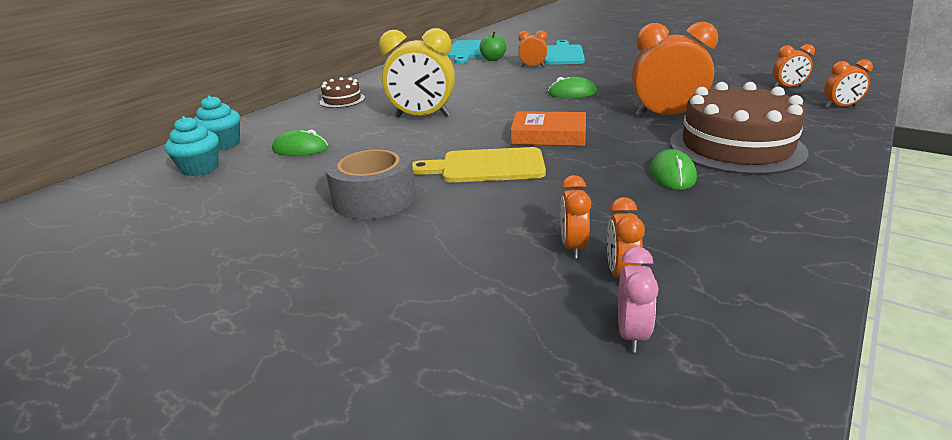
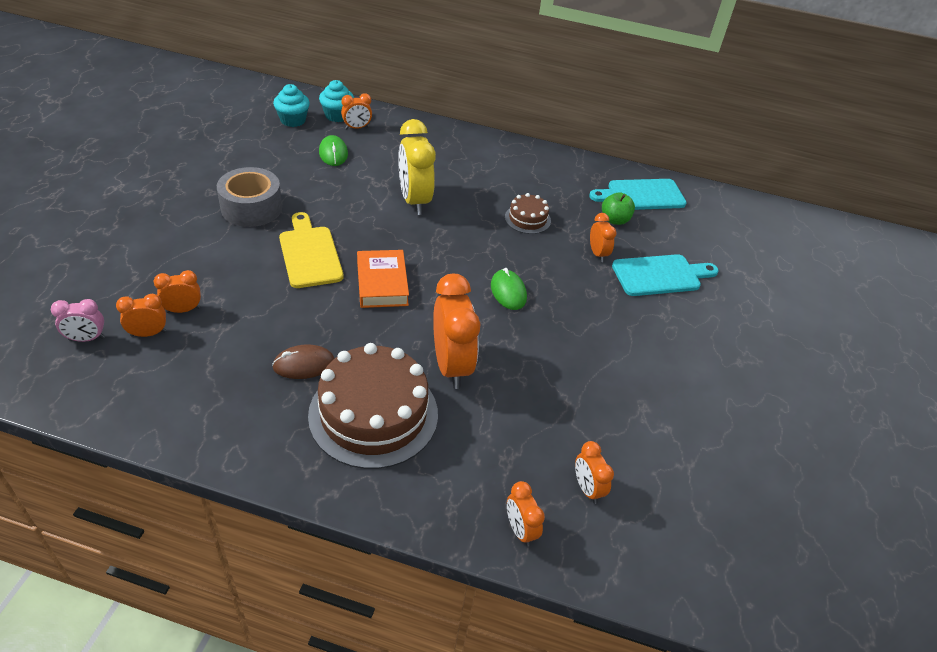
camera: 65 degrees right, 15 degrees up
(262, 135) = (357, 128): none -> orange clock
(342, 100) = (447, 146): brown cake -> brown cake (527, 219)
(672, 174) = (304, 364): green mouse -> brown mouse

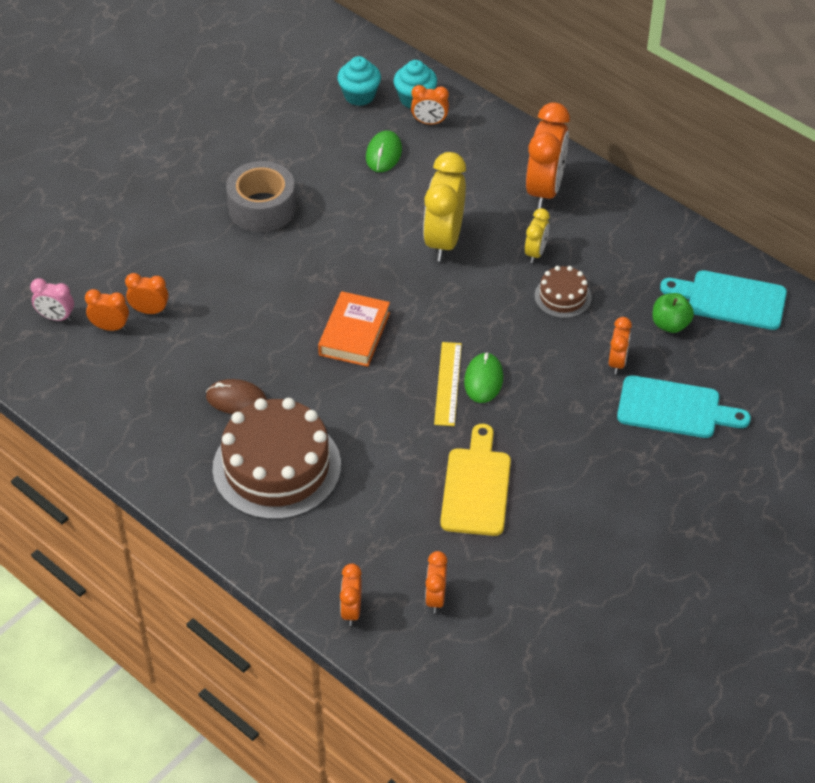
camera: 30 degrees right, 5 degrees up
(310, 254) = (297, 279): yellow cutting board -> yellow cutting board (476, 487)
(451, 366) = (376, 442): orange clock -> orange clock (544, 190)
(482, 302) = (448, 383): none -> yellow ruler
(488, 194) = (535, 253): none -> yellow clock

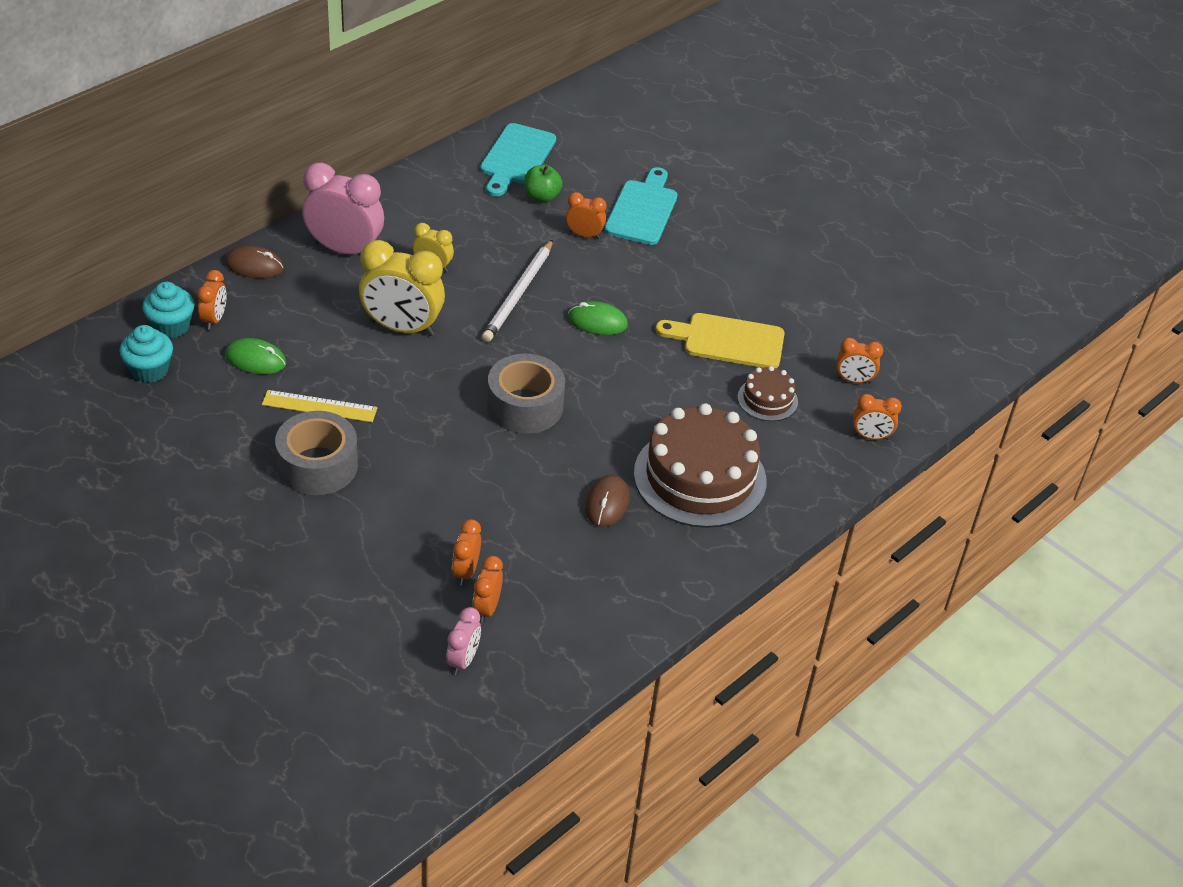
camera: 90 degrees left, 5 degrees down
(354, 334) = (525, 406): orange book -> grey tape
(448, 383) = (600, 346): yellow ruler -> yellow ruler (319, 406)
(506, 135) = (254, 265): none -> brown mouse
(511, 317) = (518, 294): none -> white pencil
(544, 190) = (344, 250): orange clock -> pink clock
(562, 296) = (495, 257): brown cake -> brown cake (767, 399)

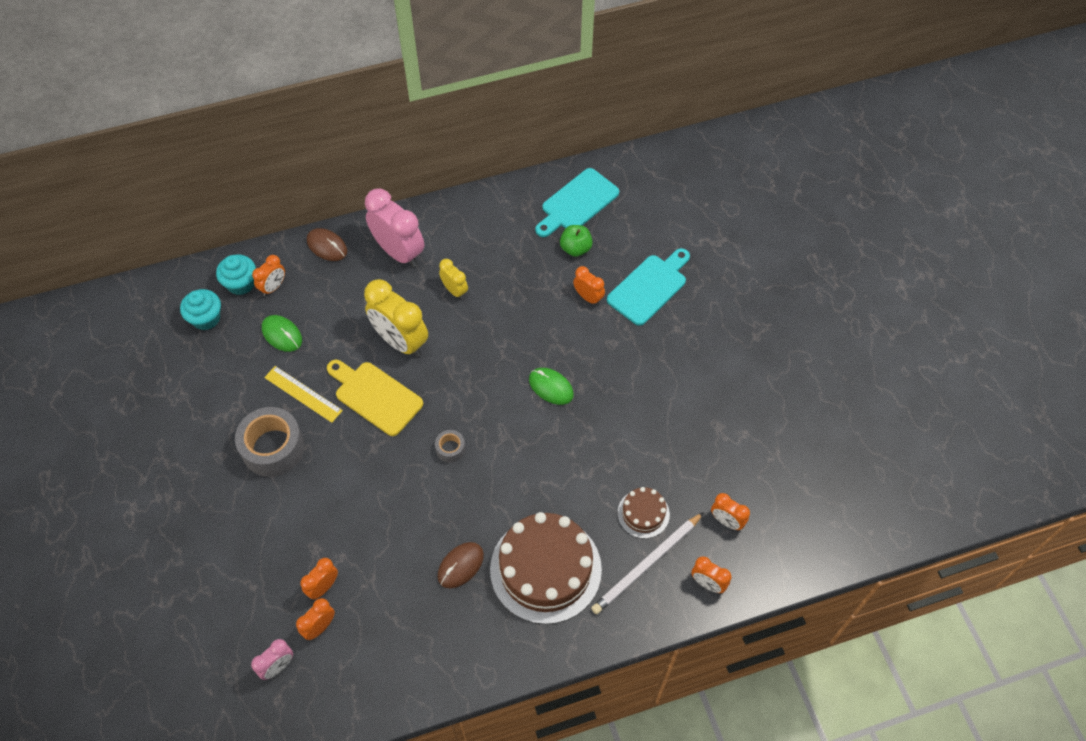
camera: 30 degrees right, 15 degrees up
(518, 294) = (505, 339): white pencil -> white pencil (646, 565)
(525, 406) = (450, 449): grey tape -> grey tape, size x0.47
(728, 341) = (644, 443): yellow cutting board -> yellow cutting board (375, 396)

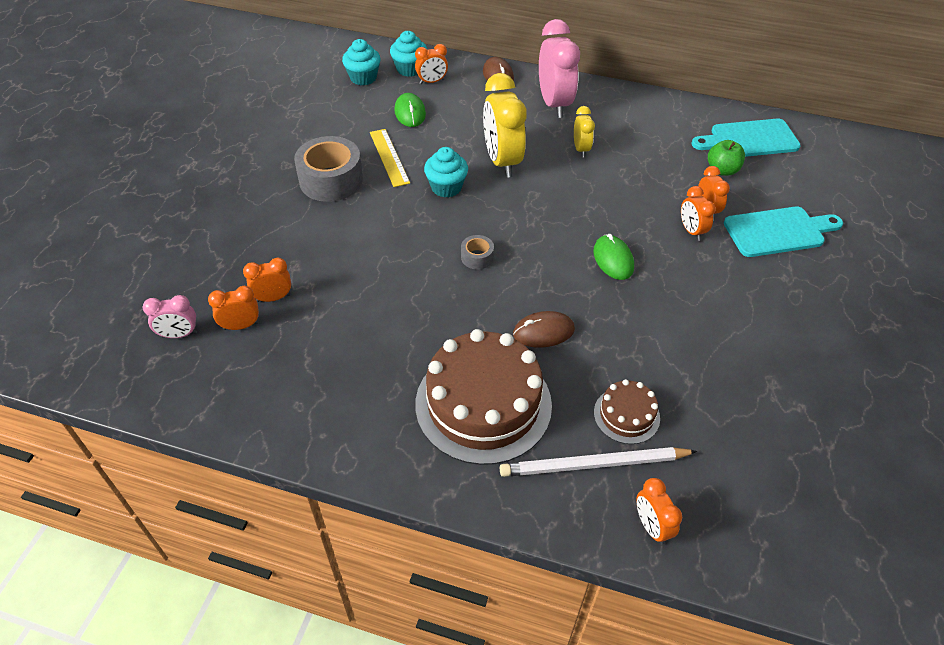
camera: 35 degrees right, 10 degrees down
(375, 396) = (446, 187): yellow cutting board -> turquoise cupcake
(460, 565) = (405, 352): brown mouse -> brown mouse (543, 332)
(726, 521) = (719, 478): orange clock -> orange clock (691, 231)

